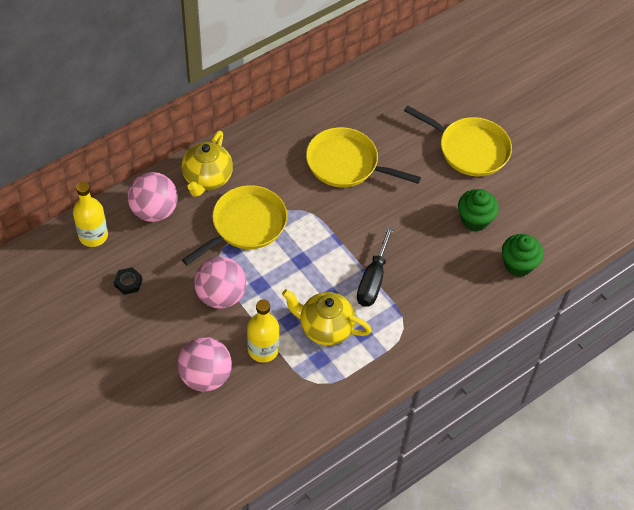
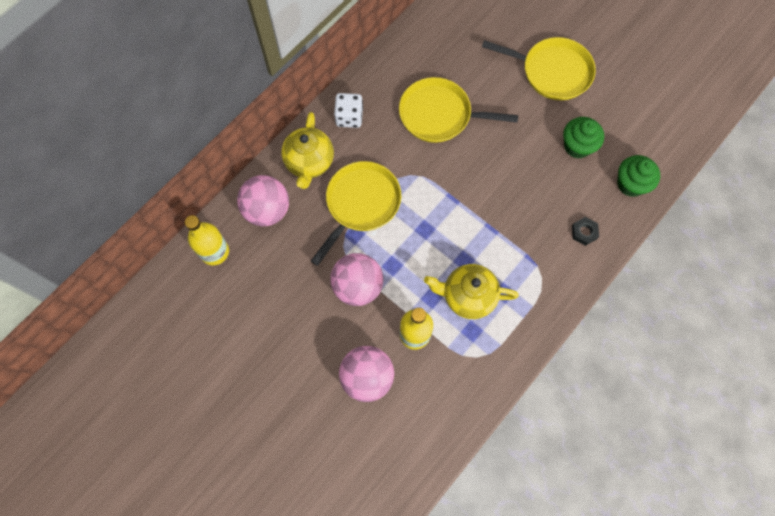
camera: 10 degrees left, 15 degrees up
(128, 283) = (263, 294): black nut -> black nut (584, 232)
(258, 147) = (349, 117): none -> white dice
(373, 280) = (499, 234): black screwdriver -> none

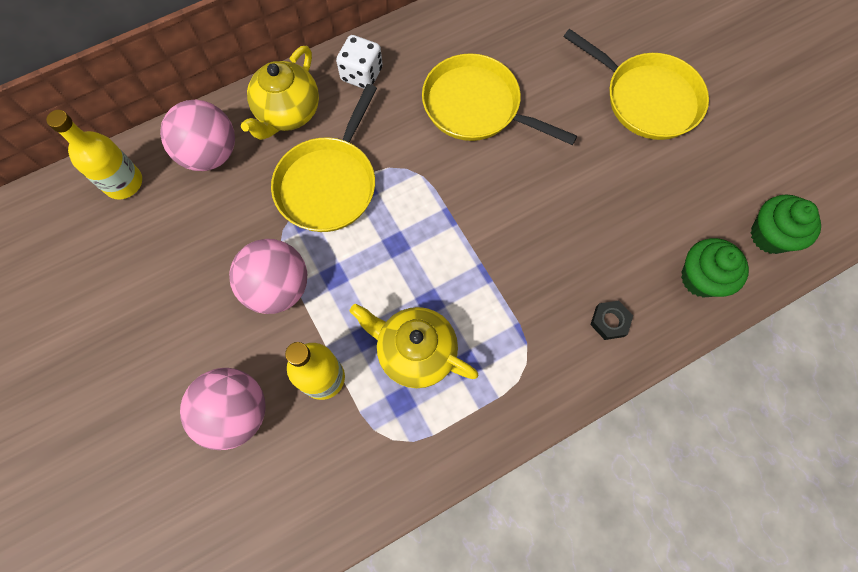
camera: 20 degrees right, 0 degrees up
(361, 204) = (329, 184): yellow pan -> yellow pan turned 150 degrees clockwise
(577, 146) = (644, 204): green cupcake -> green cupcake (770, 235)

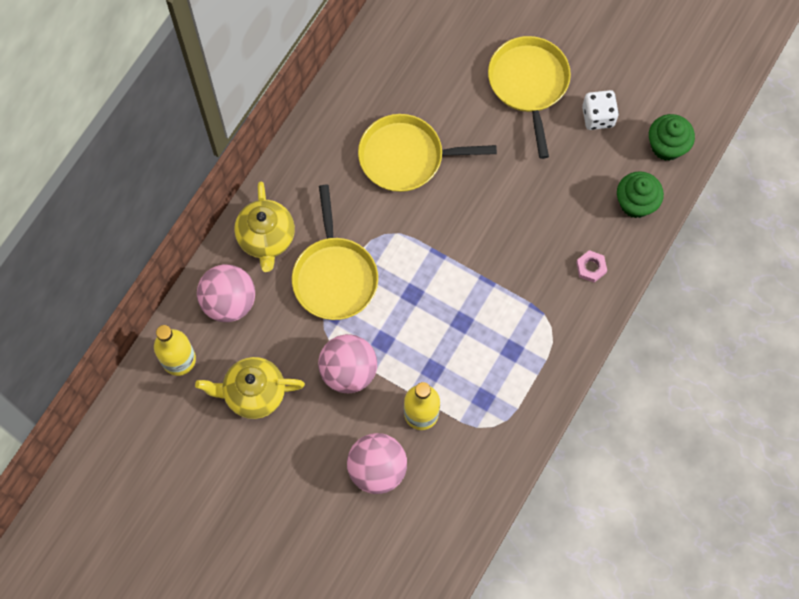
camera: 30 degrees left, 0 degrees up
(361, 74) = (302, 177): white dice -> white dice (598, 117)
(415, 352) = (472, 361): yellow teapot -> yellow teapot (253, 393)
(610, 321) = (591, 267): black nut -> pink nut
(647, 99) = (529, 84): yellow pan -> yellow pan turned 105 degrees counterclockwise

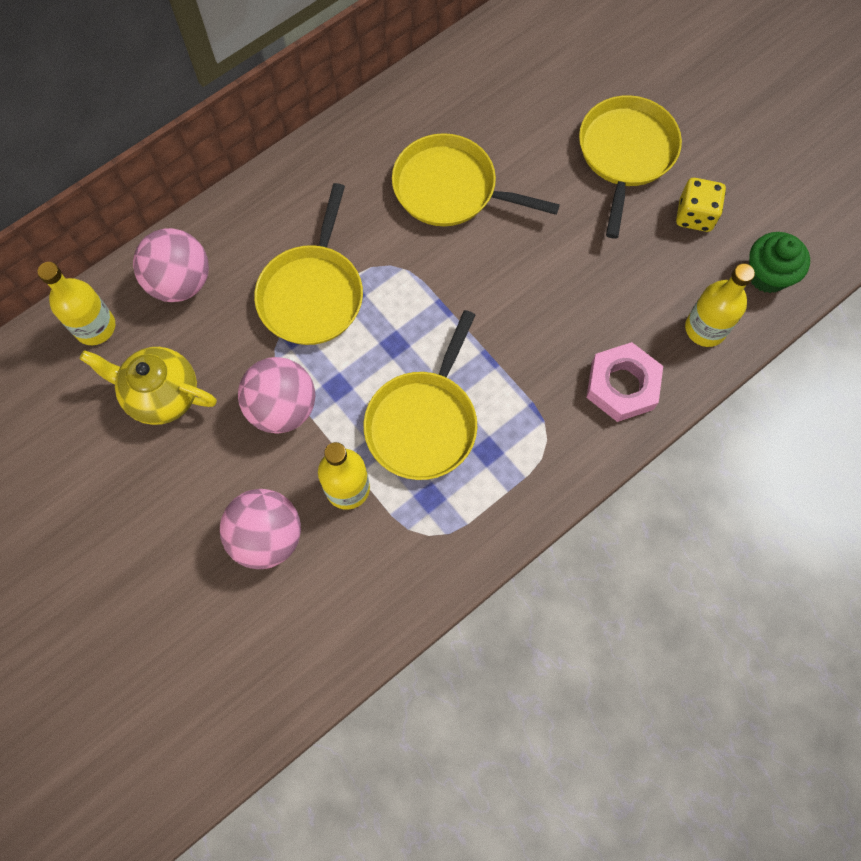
camera: 20 degrees right, 0 degrees up
(266, 238) = (253, 226): yellow teapot -> none
(457, 346) = (423, 423): none -> yellow pan
(591, 267) = (622, 385): pink nut -> pink nut, size x1.91
(598, 117) = (695, 215): white dice -> yellow dice
(635, 203) = (705, 328): green cupcake -> yellow bottle

